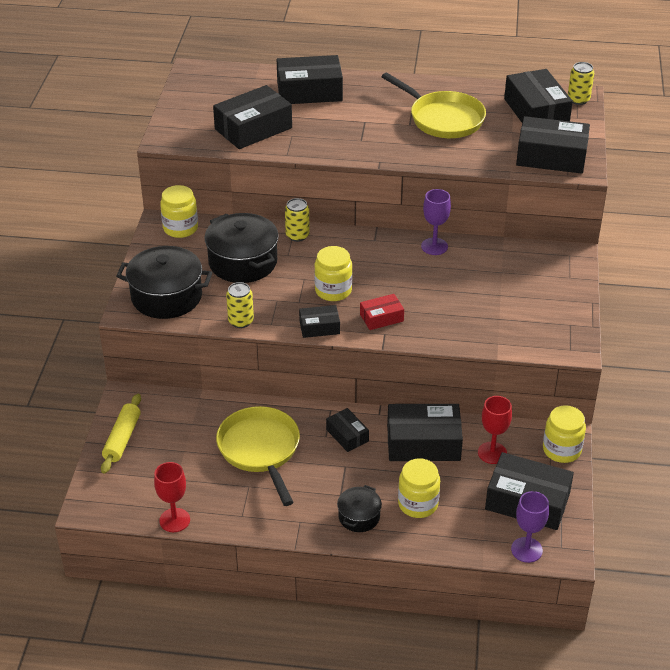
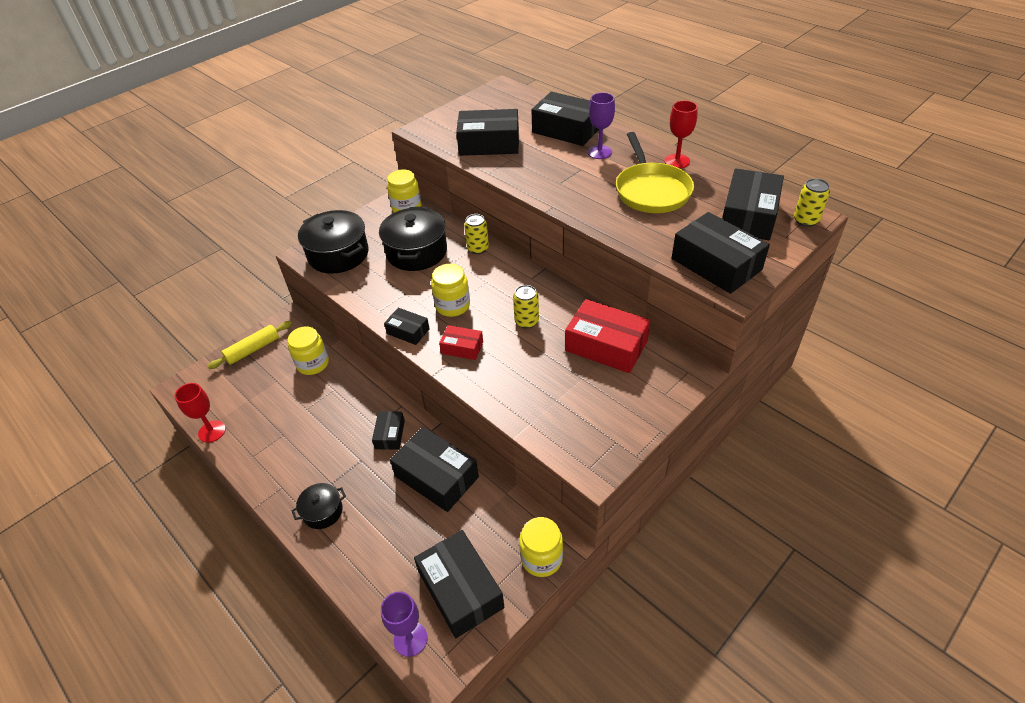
camera: 40 degrees right, 5 degrees up
(241, 321) = (361, 298): yellow can -> yellow can (526, 321)
(260, 450) = (321, 410): yellow pan -> none
(418, 504) = (375, 530): yellow jar -> yellow jar (313, 364)
(434, 246) = (573, 306): purple goblet -> purple goblet (599, 152)
(492, 264) = (606, 346): none -> red box
(492, 453) = (480, 521): red goblet -> red goblet (677, 161)

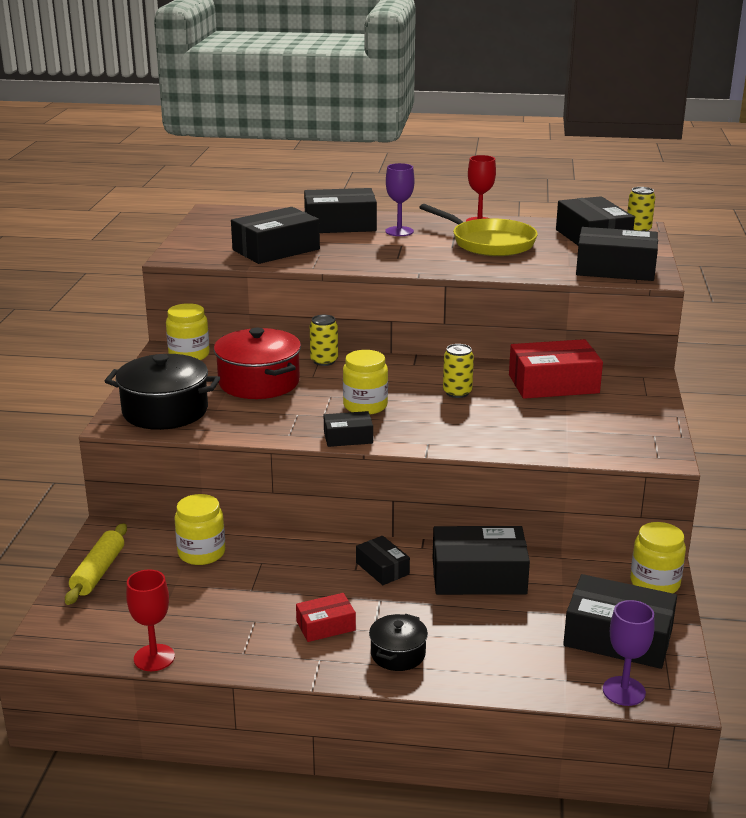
camera: 40 degrees left, 20 degrees down
(416, 252) = (259, 382): black pot -> red pot
(462, 348) = (424, 429): red box -> red box (326, 626)

